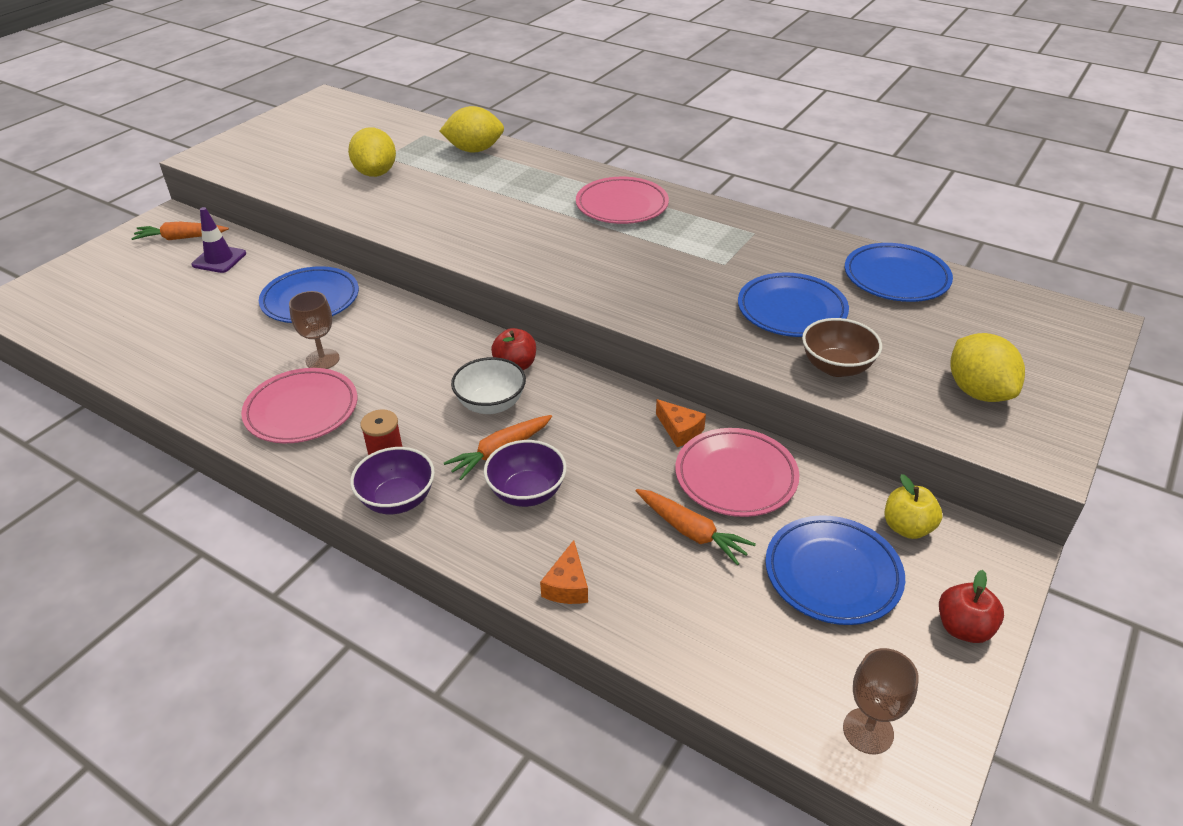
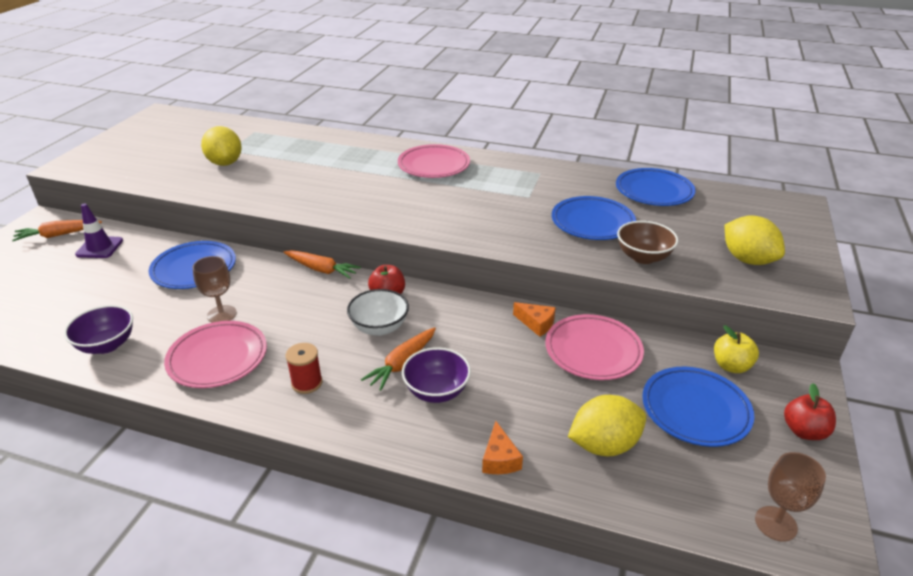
camera: 15 degrees left, 5 degrees down
(397, 500) = (330, 417): purple bowl -> purple bowl (107, 345)
(474, 150) = (301, 138): yellow lemon -> yellow lemon (604, 445)
(691, 532) = (578, 398): orange carrot -> orange carrot (321, 269)

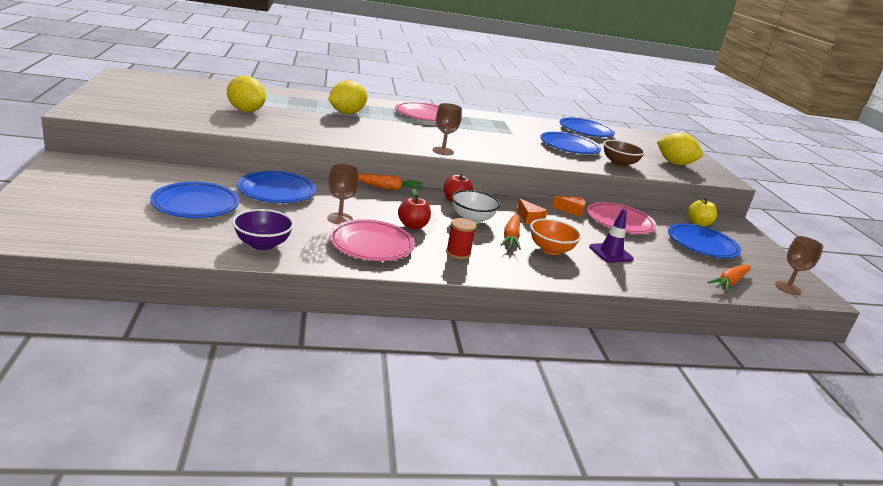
camera: 30 degrees left, 10 degrees down
(58, 235) = (103, 172): orange carrot -> orange carrot (729, 282)
(97, 283) = (195, 205): none -> blue plate
(99, 247) = (162, 180): purple traffic cone -> purple traffic cone (610, 253)
(394, 228) = (443, 151): none -> brown goblet
(436, 391) = (550, 249): purple bowl -> orange bowl
(499, 459) = (626, 278): orange cheese -> orange cheese (529, 218)
(604, 445) = (674, 265): yellow lemon -> yellow lemon (346, 113)
(804, 431) = (761, 249): red apple -> red apple (412, 226)

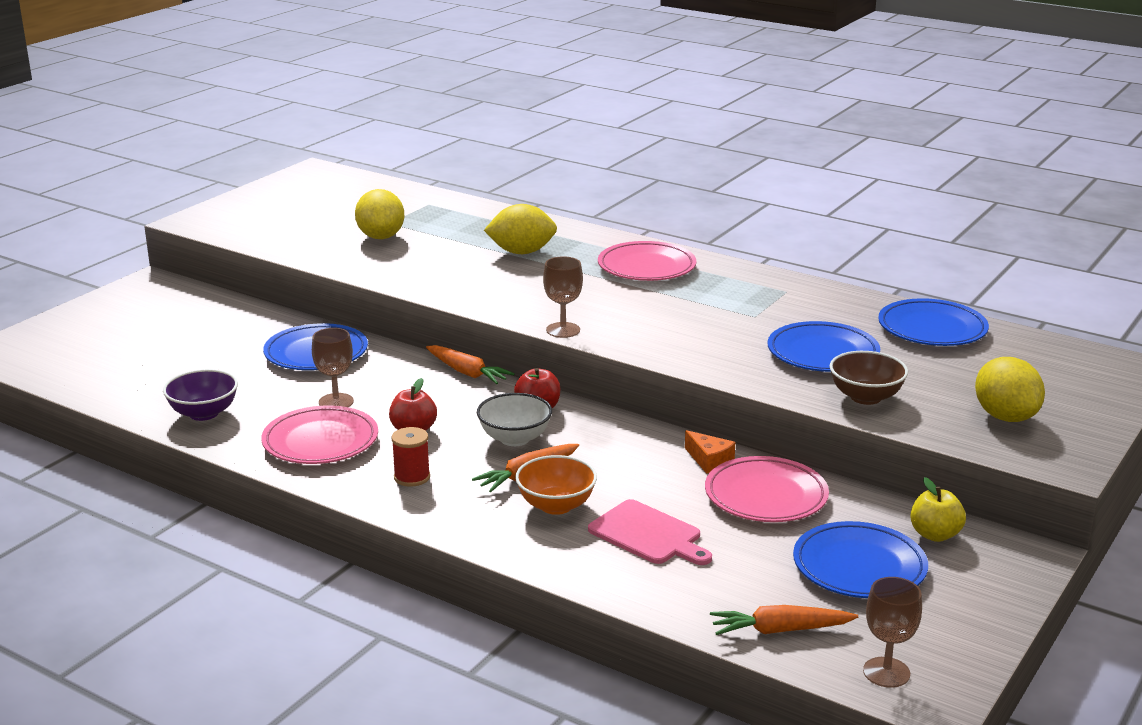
camera: 45 degrees right, 0 degrees up
(195, 205) = (204, 354): blue plate -> none
(529, 218) = (609, 457): orange cheese -> none
(610, 253) = (648, 534): purple traffic cone -> pink cutting board

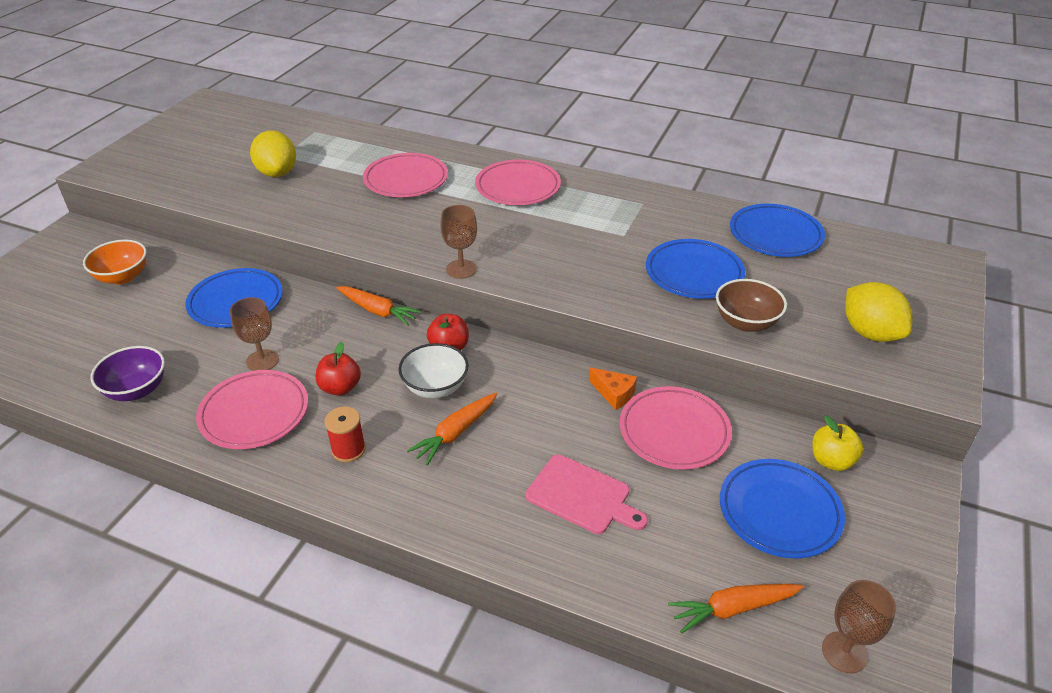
camera: 10 degrees left, 15 degrees up
(521, 252) = (406, 180): yellow lemon -> pink plate
(556, 505) = (490, 469): orange bowl -> orange bowl (123, 277)

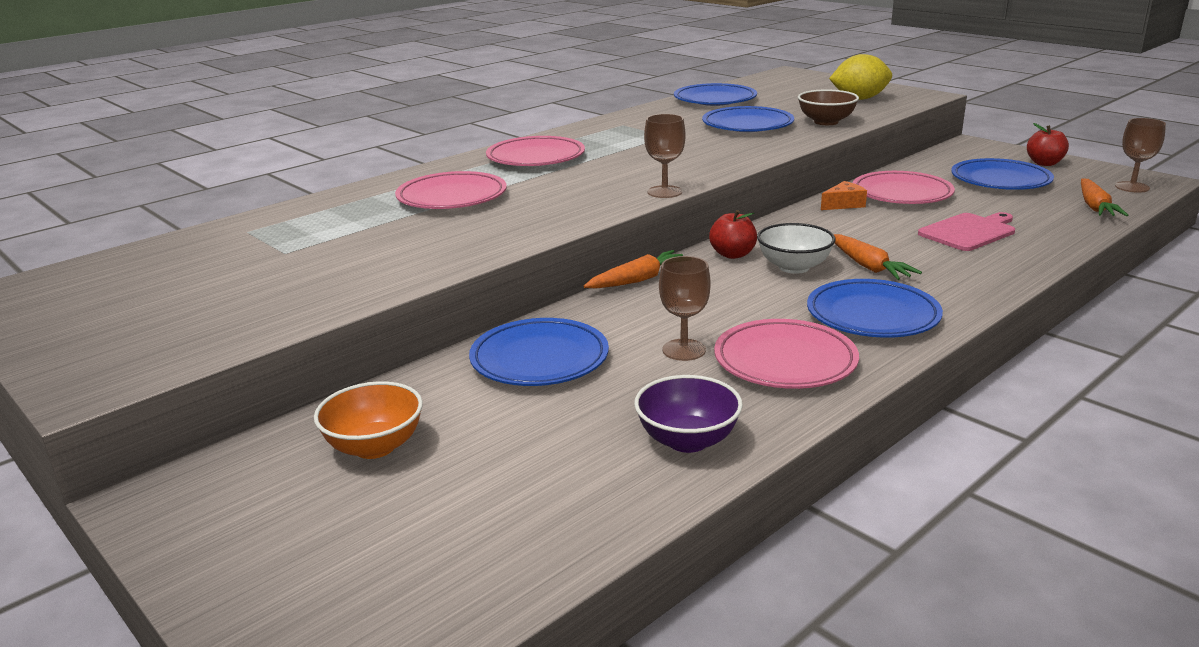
camera: 65 degrees left, 15 degrees down
(277, 173) = (328, 258): yellow lemon -> none
(340, 388) = (766, 311): red apple -> red apple (1044, 163)
(348, 449) = (872, 315): red spool -> blue plate
(831, 461) = (951, 160): yellow apple -> none

